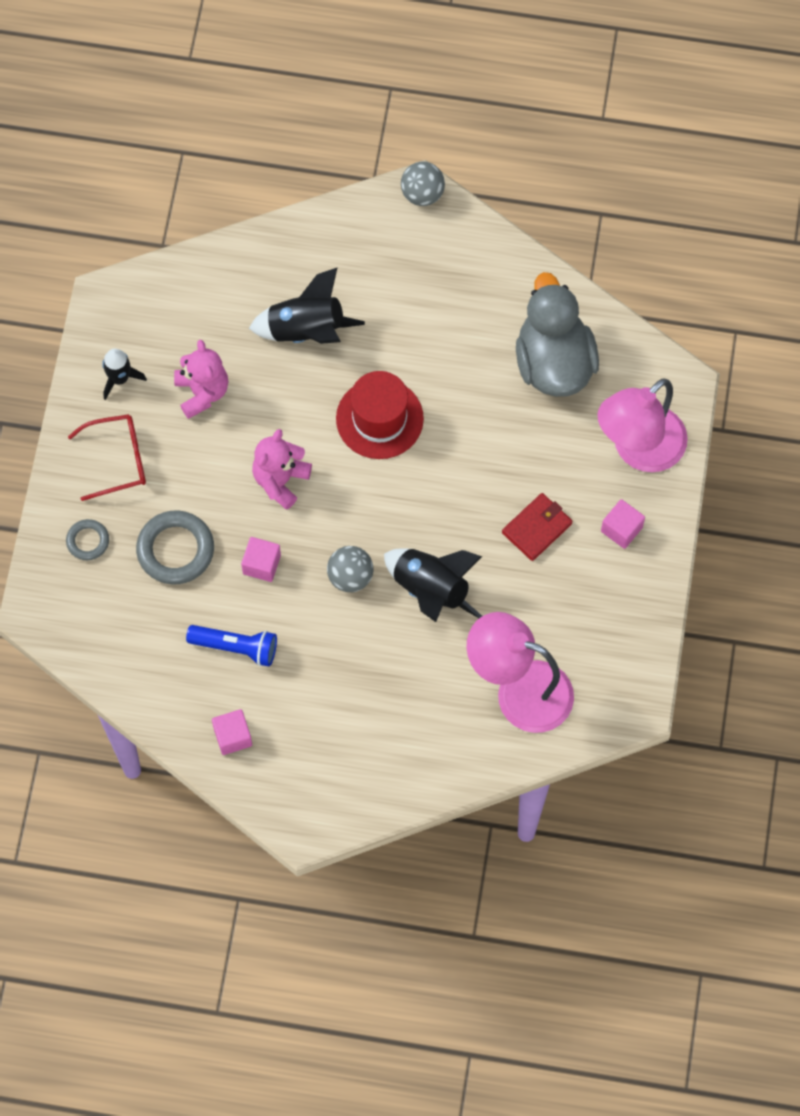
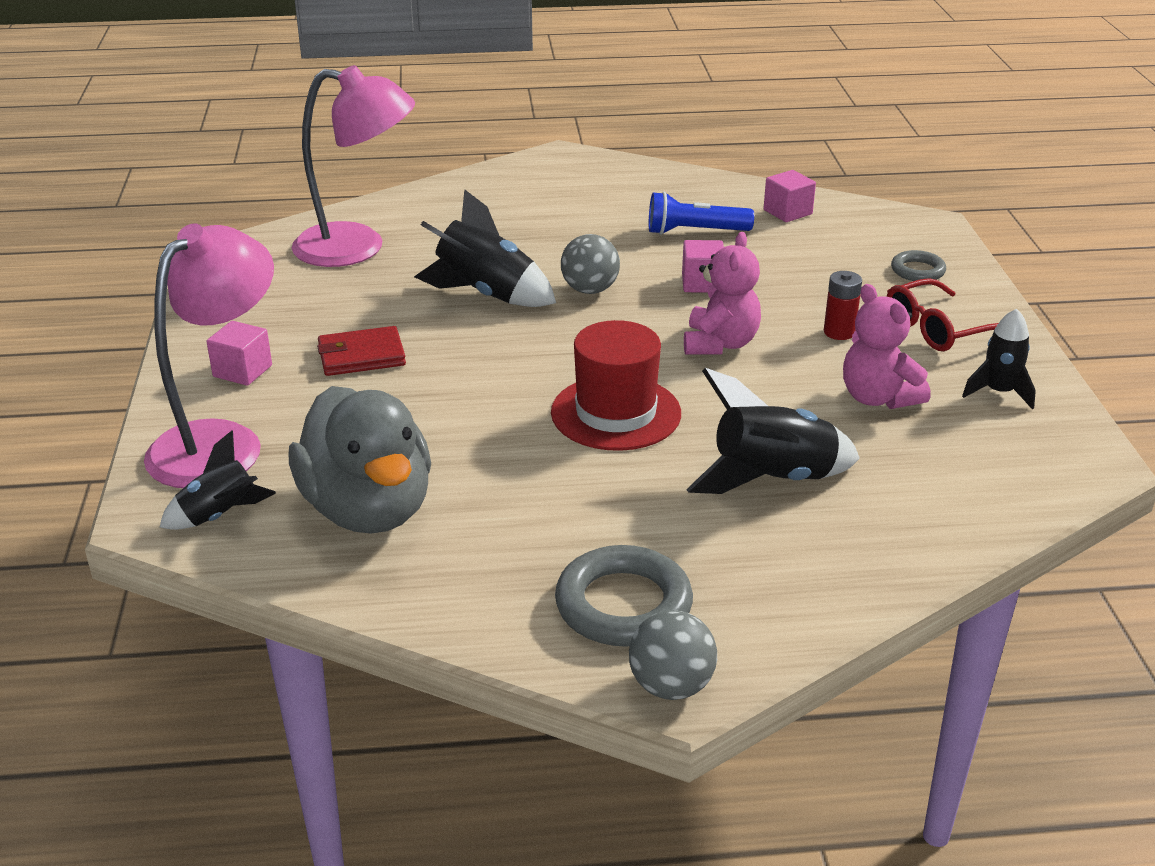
camera: 165 degrees right, 35 degrees down
(175, 550) = (811, 279): grey ring -> grey ring (623, 605)
(190, 473) = (839, 332): none -> red battery
(233, 736) = (663, 187): pink cube -> pink cube (787, 212)
(537, 528) = (361, 356): red wallet -> red wallet turned 45 degrees clockwise
(641, 378) = (220, 516): none -> black rocket

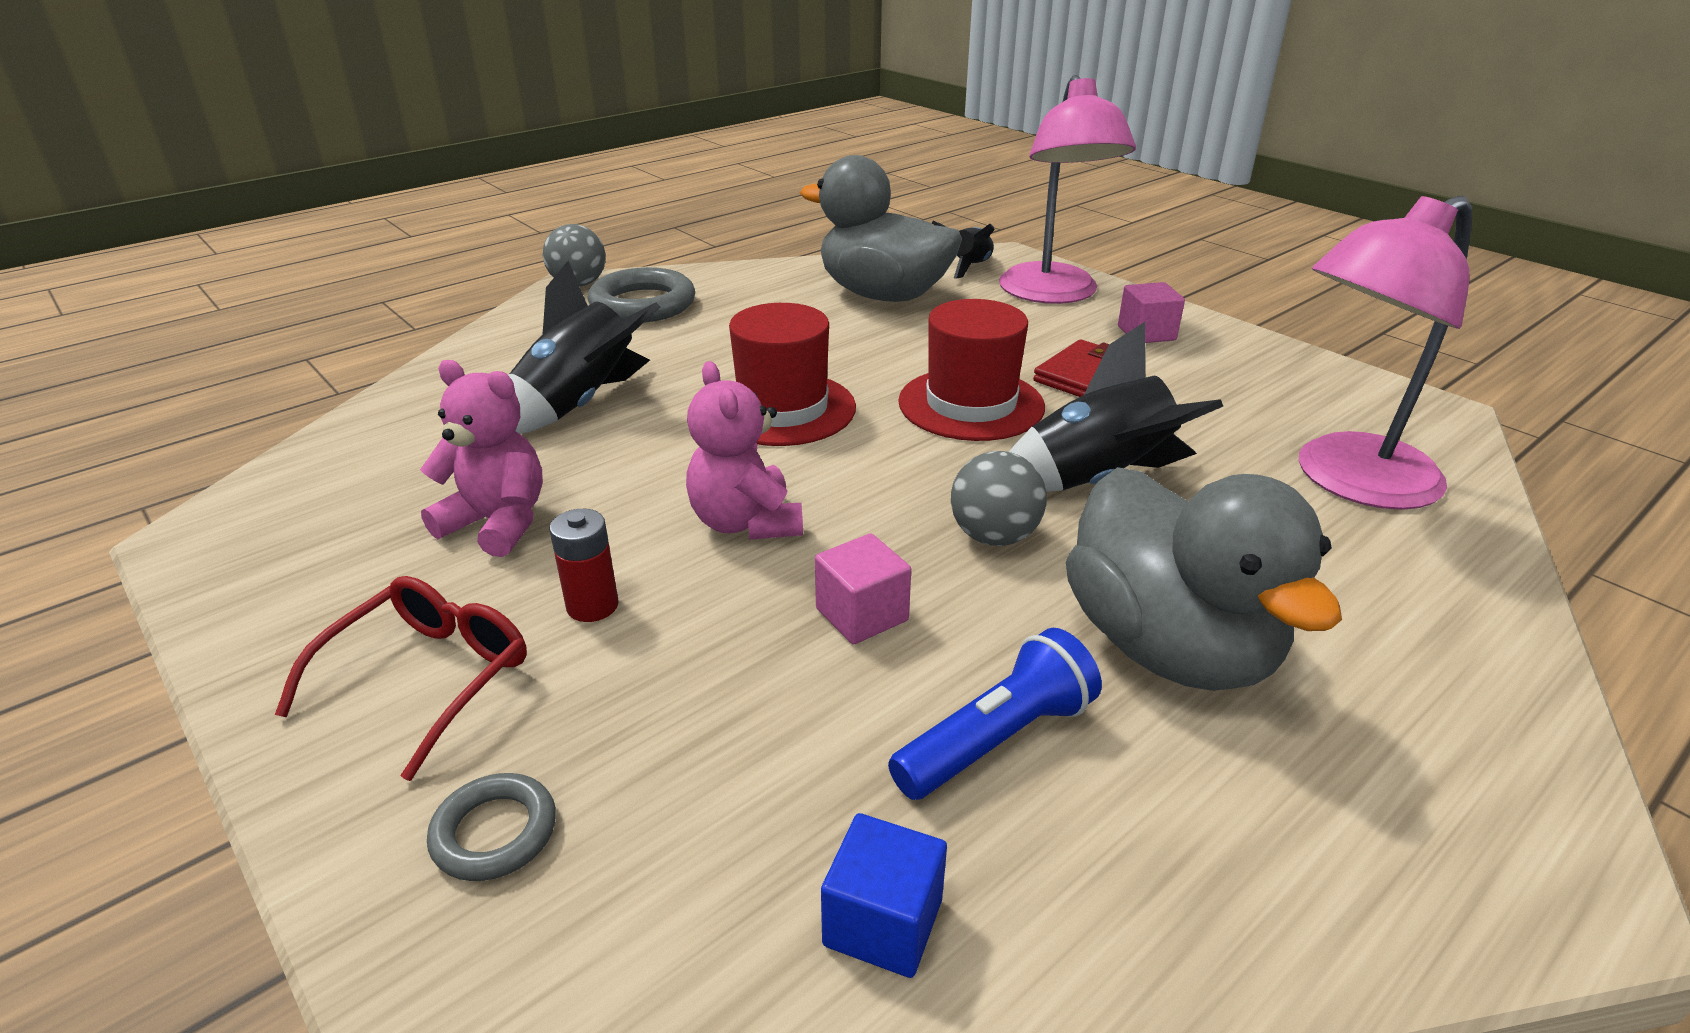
camera: 145 degrees right, 0 degrees up
(478, 365) = (971, 404): none -> red hat
(580, 230) = (1169, 646): none -> grey duck
(787, 212) = (883, 922): pink cube -> blue cube
(999, 392) = (321, 592): black rocket -> none

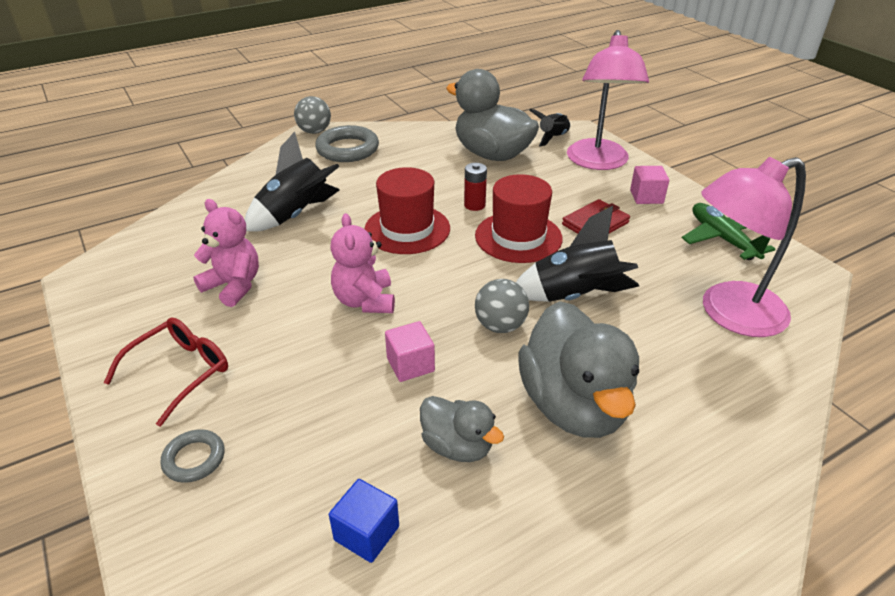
camera: 10 degrees right, 5 degrees up
(592, 606) = (271, 341): red battery -> red battery (474, 205)
(996, 740) = (457, 446): blue flashlight -> grey duck
(1286, 379) = (722, 239): none -> green plane

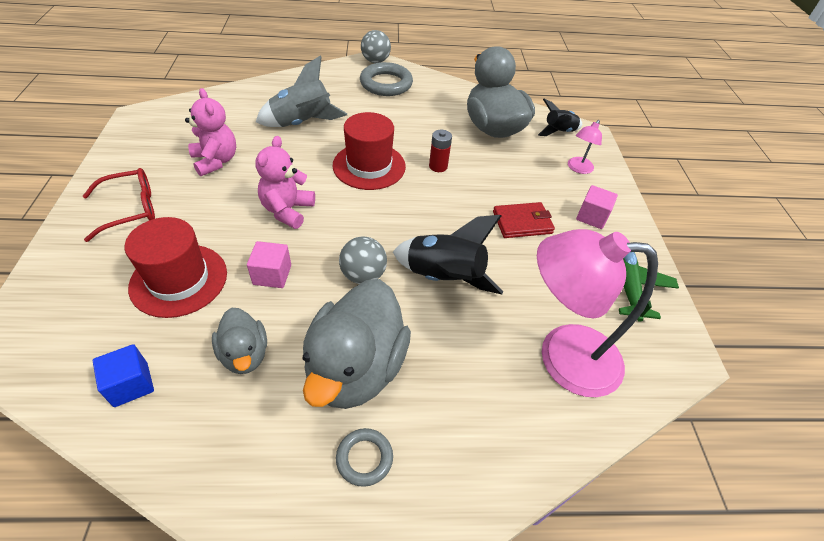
camera: 25 degrees right, 10 degrees up
(194, 459) = (85, 274): grey ring -> grey ring (364, 458)
(296, 215) = (303, 123): black rocket -> grey rocket
(518, 237) = (447, 207): red hat -> red hat (179, 280)
(598, 162) = (578, 168): pink lamp -> pink lamp, size x0.45

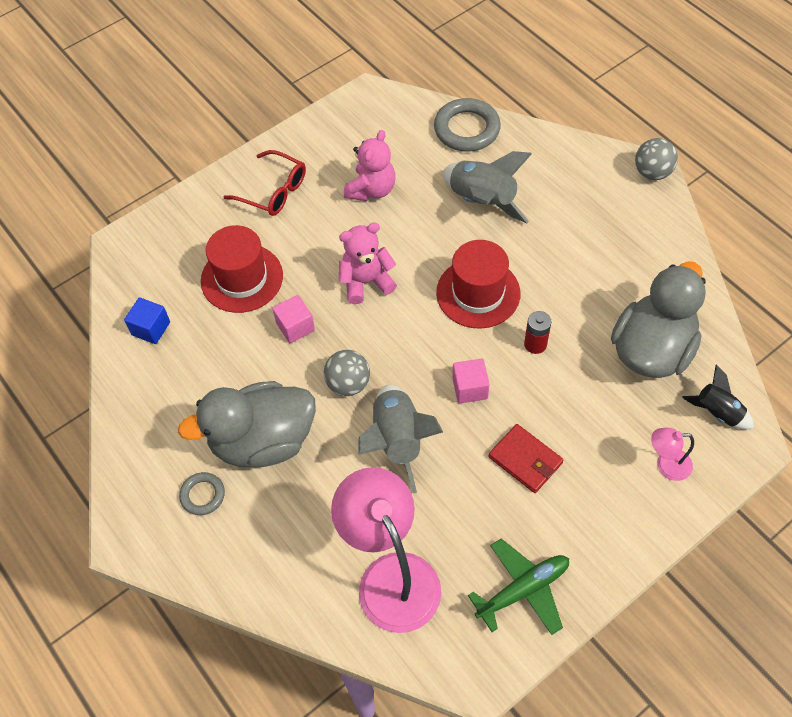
camera: 60 degrees right, 10 degrees up
(245, 354) = (219, 368): grey duck -> none
(386, 84) = (621, 211): grey ring -> grey ring (467, 129)
(444, 278) = (397, 441): black rocket -> grey rocket
(592, 217) = (596, 516): pink cube -> pink cube (470, 388)

